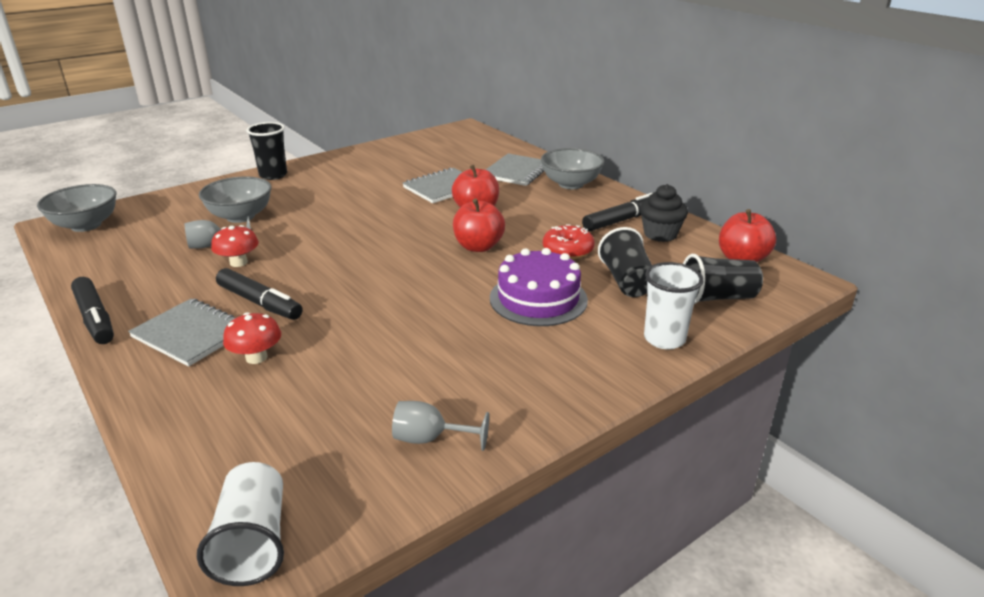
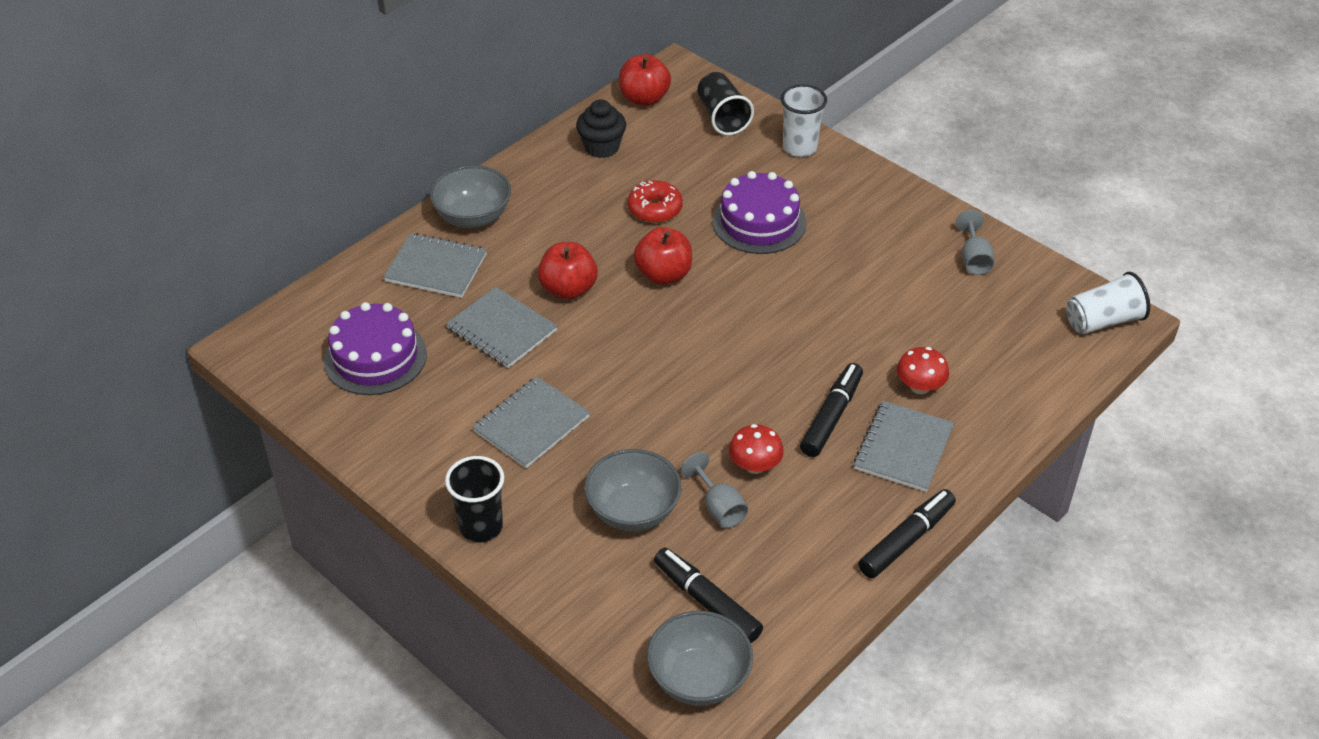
camera: 100 degrees left, 15 degrees up
(346, 192) = (531, 424): none -> grey notebook
(437, 154) = (375, 357): none -> purple cake
(621, 220) = (573, 174): black marker -> black marker (707, 602)
(626, 281) = (709, 169): black cup -> none

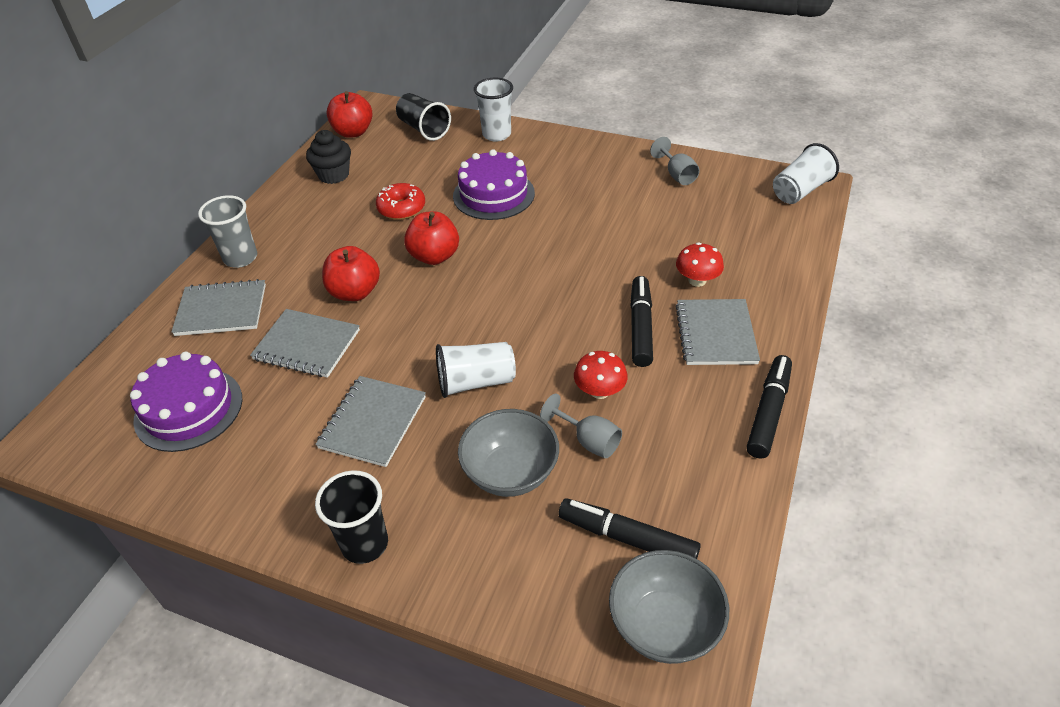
camera: 20 degrees left, 0 degrees up
(473, 217) = (240, 258): grey bowl -> grey cup
(642, 418) = (476, 382): none -> white cup

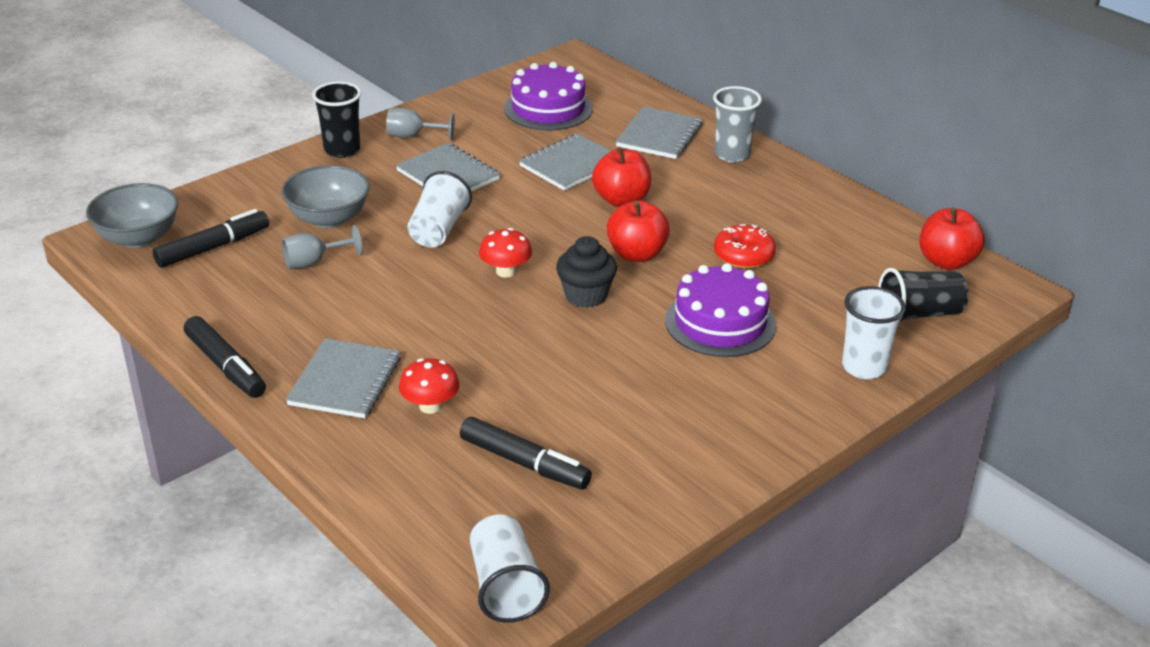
camera: 115 degrees right, 10 degrees down
(334, 175) = (850, 229): black cupcake -> black cupcake (586, 295)
(599, 391) = (356, 286): red mushroom -> red mushroom (506, 271)
(640, 327) = (405, 339): black marker -> black marker (524, 463)
(677, 175) = (641, 485): grey goblet -> grey goblet (412, 136)
(715, 334) = (345, 381): grey notebook -> grey notebook turned 75 degrees clockwise

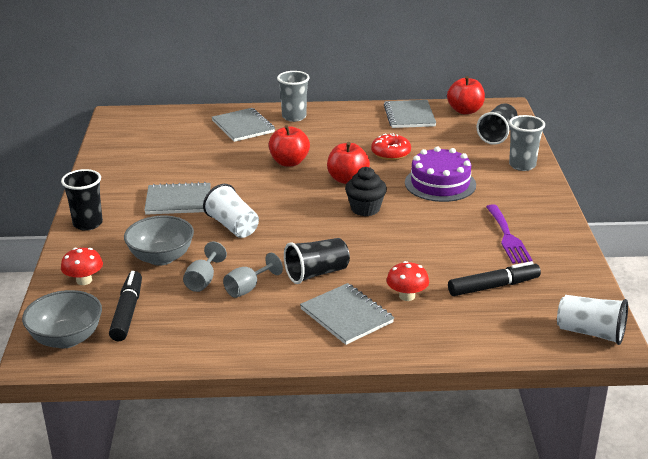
camera: 50 degrees left, 5 degrees down
(226, 366) = (273, 354): black marker -> none
(407, 324) = (316, 273): none -> black cup
(412, 136) = (114, 195): grey goblet -> grey goblet (247, 288)
(506, 271) = (308, 222): red mushroom -> red mushroom (84, 280)
(548, 108) = (159, 144): purple cake -> none
(571, 165) = (230, 161): grey notebook -> grey notebook (409, 116)
(657, 428) = (507, 237): none -> purple fork
(864, 367) = (522, 165): white cup -> grey cup

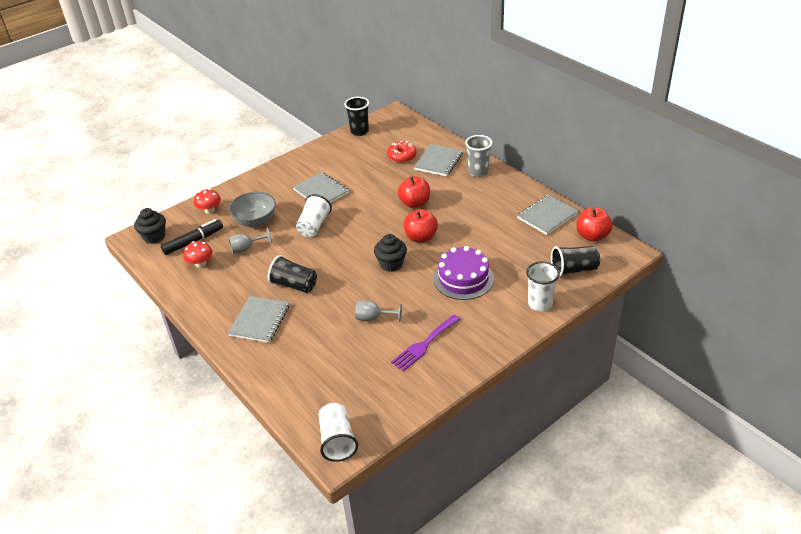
camera: 55 degrees right, 10 degrees up
(66, 338) = (154, 237): grey bowl -> black cupcake
(88, 224) = (264, 178): black cup -> black cup (359, 131)
(247, 288) = (253, 268): grey goblet -> grey goblet (373, 318)
(391, 153) = (479, 236): red donut -> red donut (402, 156)
(407, 296) = (304, 334): red mushroom -> red mushroom (200, 263)
(493, 286) = (352, 367): black marker -> none
(522, 165) = (540, 304): grey cup -> white cup

